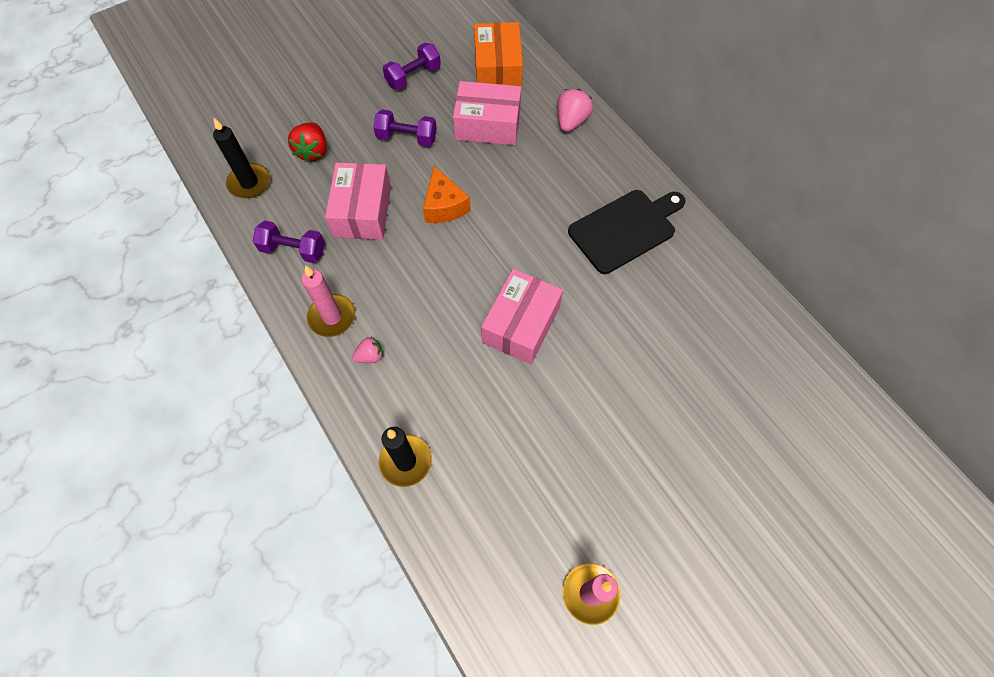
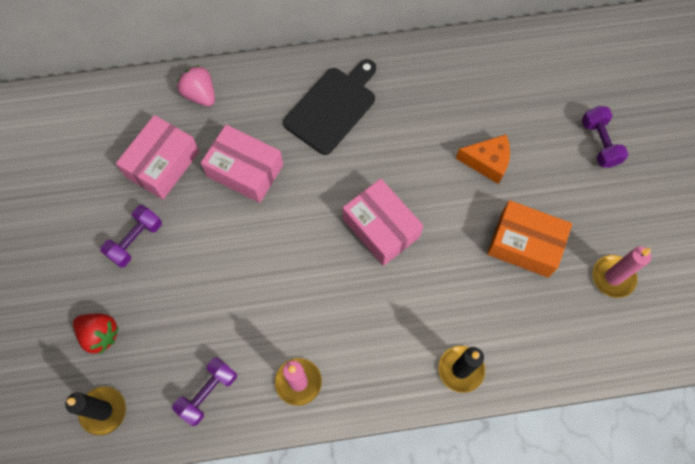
camera: 65 degrees left, 5 degrees up
(362, 211) = (198, 313): pink box -> pink box (245, 170)
(370, 356) = (353, 362): pink strawberry -> none
(413, 76) = (63, 205): purple dumbbell -> purple dumbbell (599, 143)
(444, 206) = (232, 239): orange cheese -> orange cheese (487, 162)
(498, 69) = (102, 126): orange box -> orange box (524, 244)
(625, 229) = (332, 107): black cutting board -> black cutting board turned 45 degrees clockwise

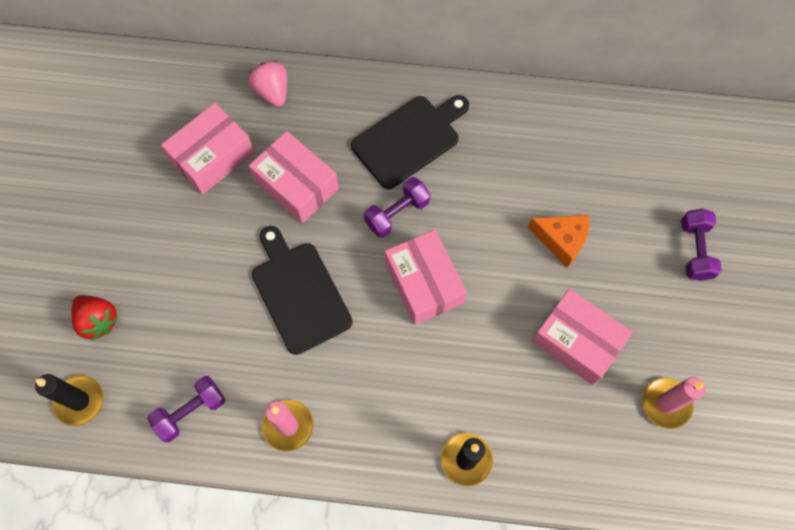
camera: 15 degrees right, 0 degrees up
(135, 240) = (162, 231): purple dumbbell -> purple dumbbell (397, 213)
(274, 264) = (299, 293): none -> black cutting board
(524, 244) = (576, 341): orange box -> pink box

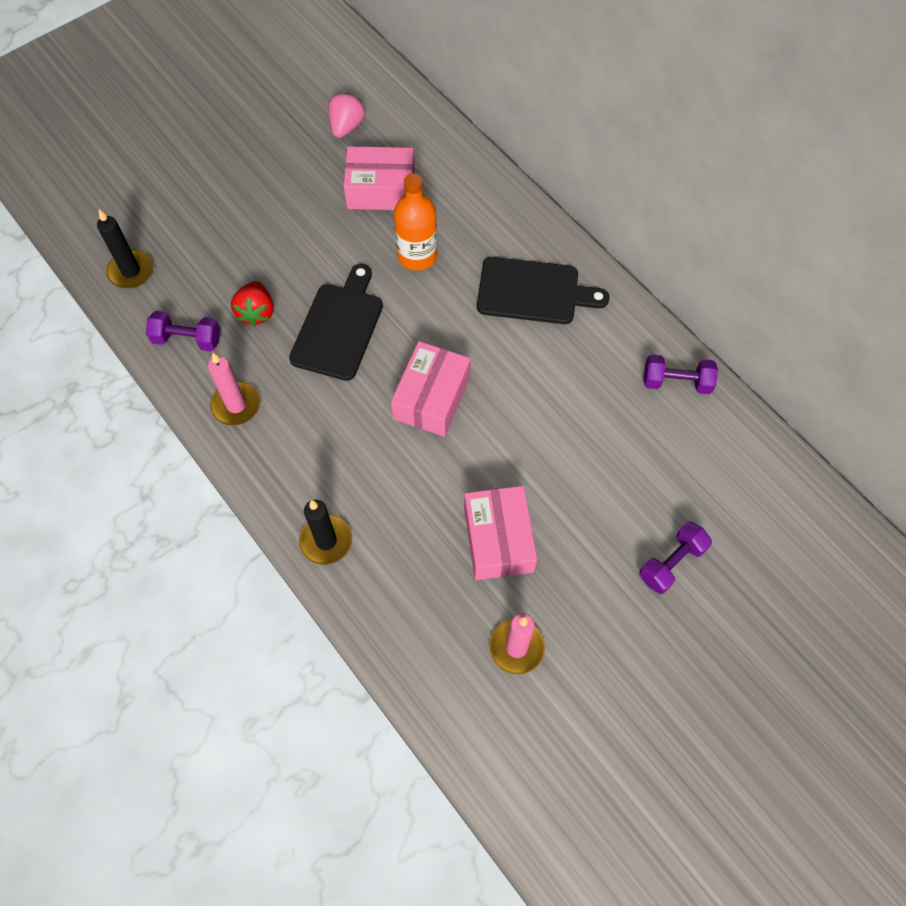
camera: 45 degrees right, 5 degrees down
(98, 320) = (195, 232): red strawberry -> red strawberry (256, 312)
(272, 92) = (470, 180): pink strawberry -> pink strawberry (346, 126)
(296, 185) = (417, 255): pink box -> orange bottle
(397, 213) = (466, 334): purple dumbbell -> purple dumbbell (676, 382)
(561, 240) = (569, 460): orange cheese -> none

